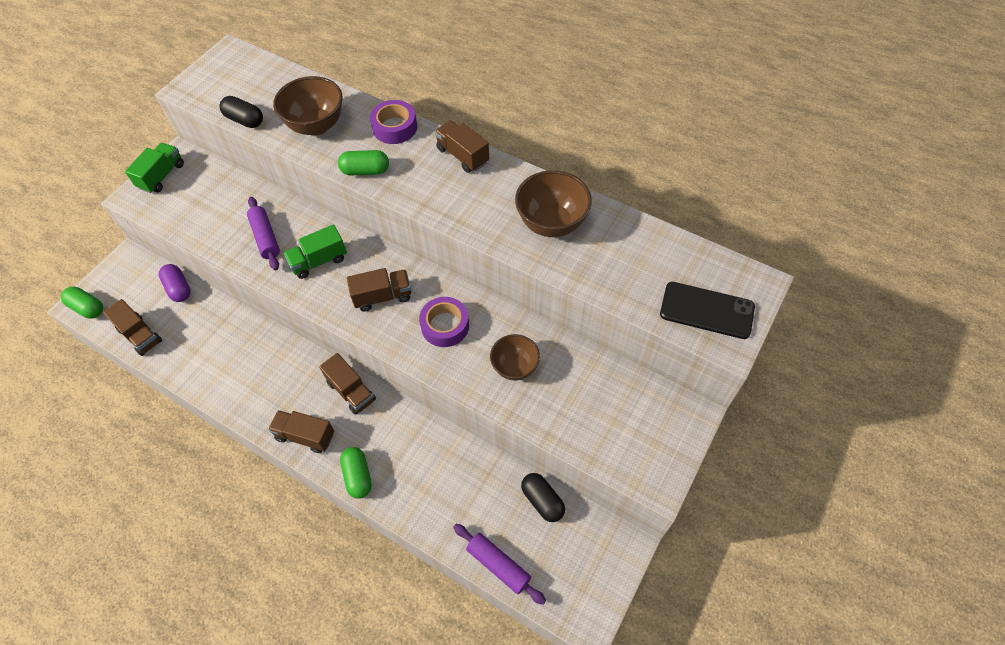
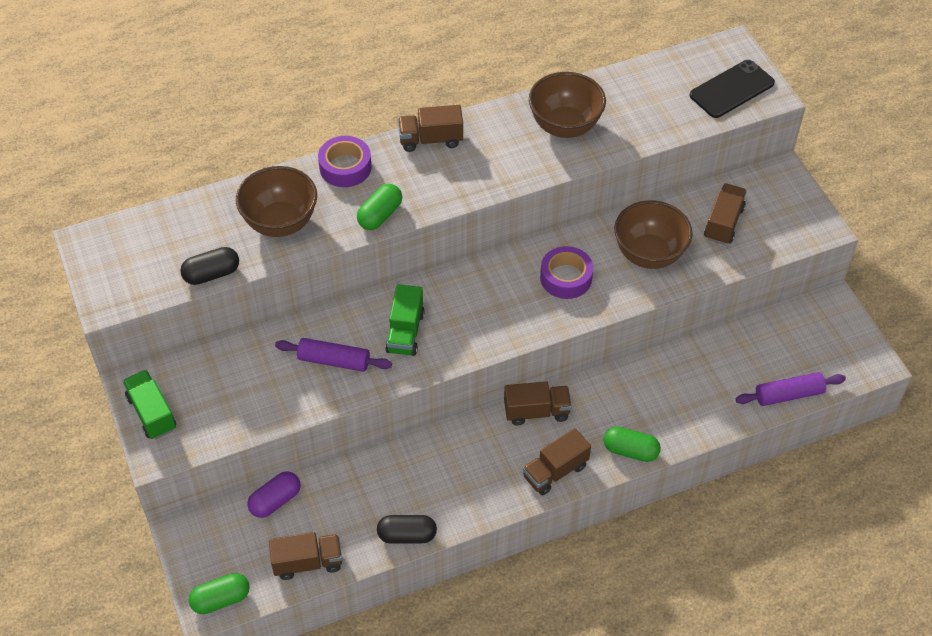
camera: 55 degrees left, 5 degrees down
(179, 288) = (275, 501): purple capsule -> purple capsule turned 45 degrees counterclockwise
(382, 296) = (493, 305): brown truck -> brown truck (723, 223)
(515, 367) = (649, 254): brown bowl -> brown bowl, size x1.53
(542, 500) = (756, 333): black capsule -> black capsule (407, 535)

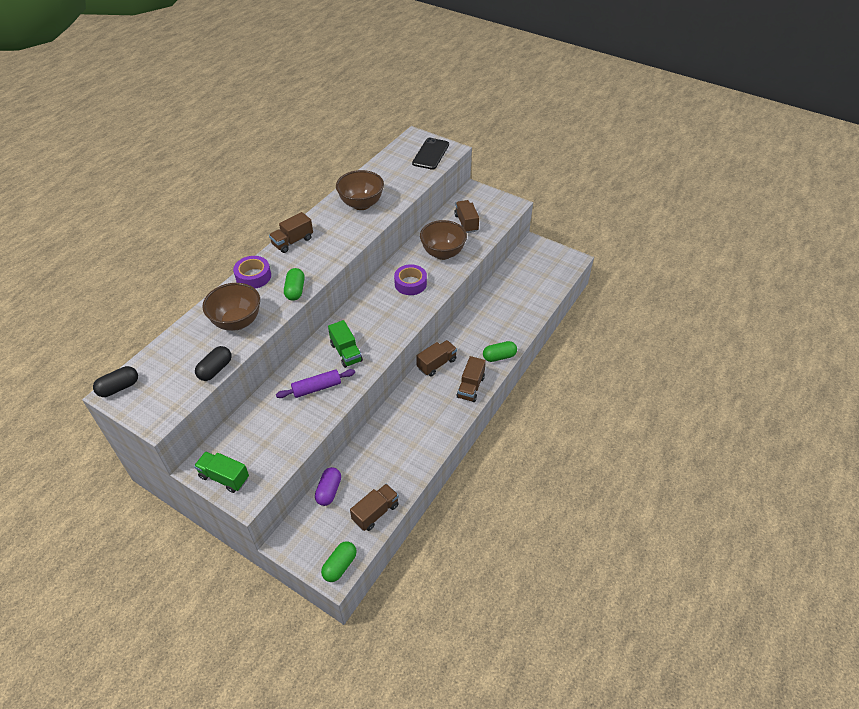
camera: 35 degrees left, 5 degrees down
(407, 535) = (420, 464): black capsule -> black capsule (119, 387)
(788, 394) = (549, 292): purple rolling pin -> none

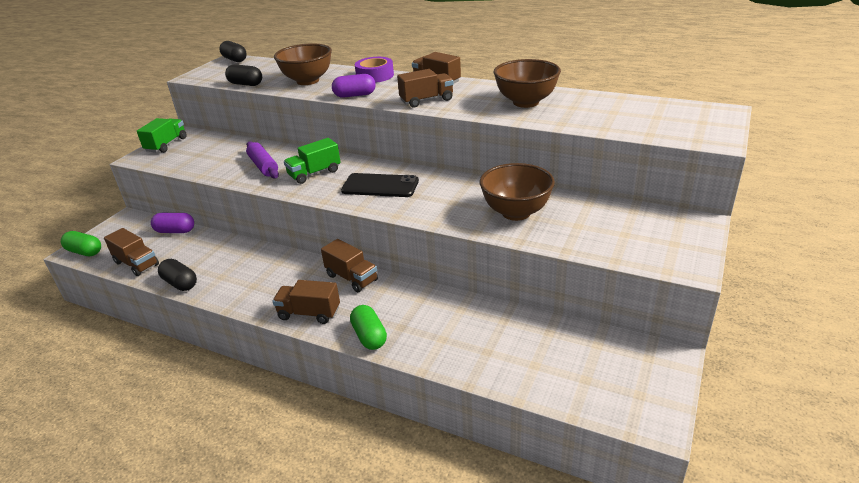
camera: 85 degrees right, 15 degrees down
(295, 290) = (355, 95): green capsule -> purple capsule
(410, 283) = (441, 196): purple tape -> none
(415, 472) = (180, 283): none -> black capsule
(430, 154) = (686, 127): black phone -> black phone (380, 186)
(466, 223) = (601, 224): brown truck -> brown truck (426, 100)

